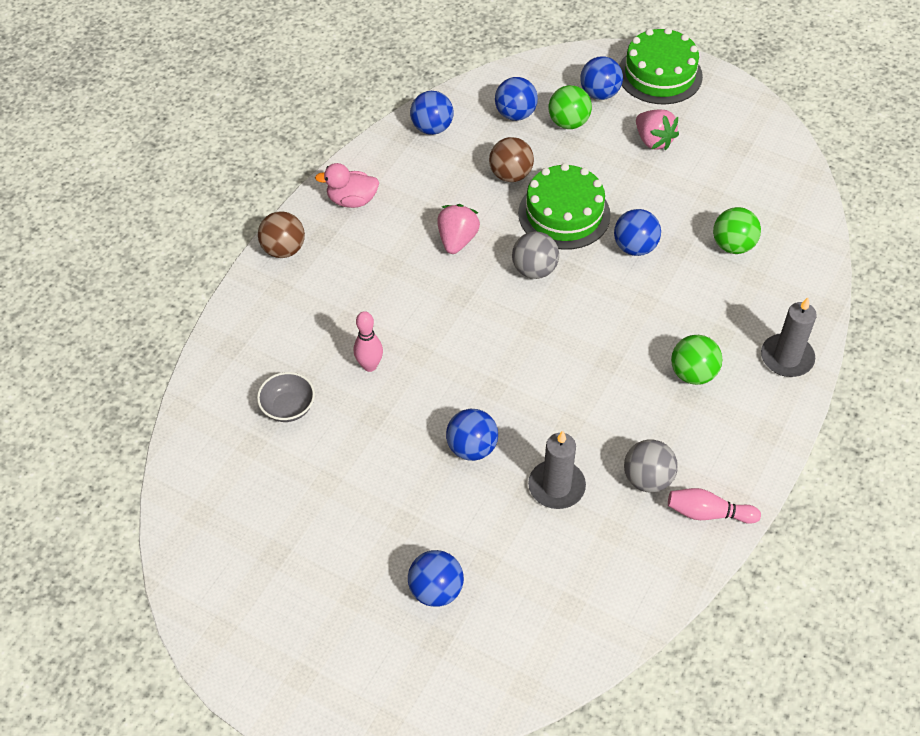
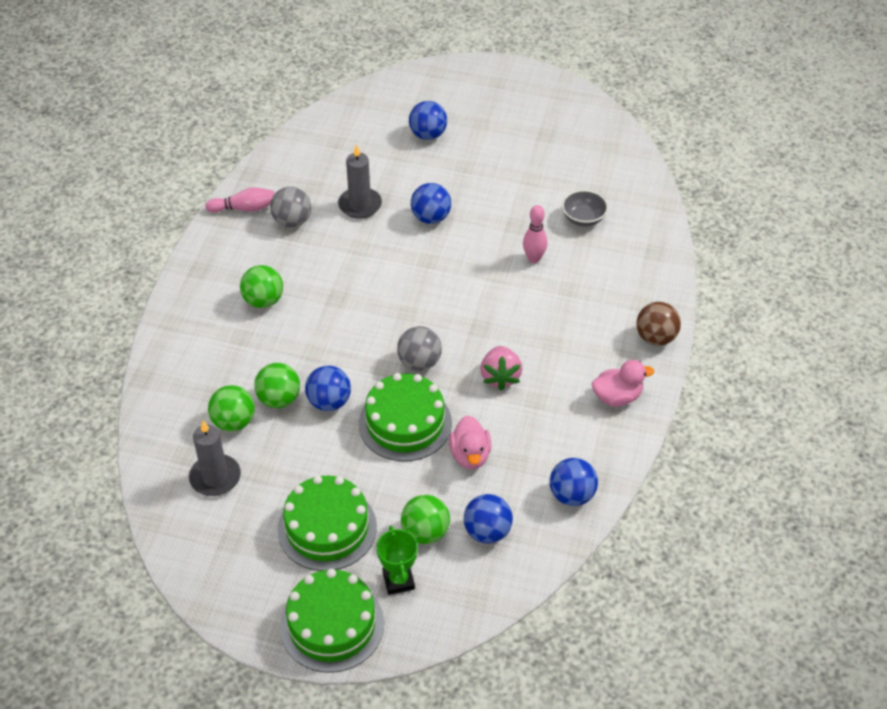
camera: 165 degrees right, 5 degrees down
(510, 175) = (470, 455): brown ball -> pink duck
(599, 94) = (398, 580): blue ball -> green trophy
(653, 141) = (327, 528): pink strawberry -> green cake
(685, 259) = (279, 399): none -> green ball
(787, 358) = (182, 328): grey candle -> grey candle (215, 477)

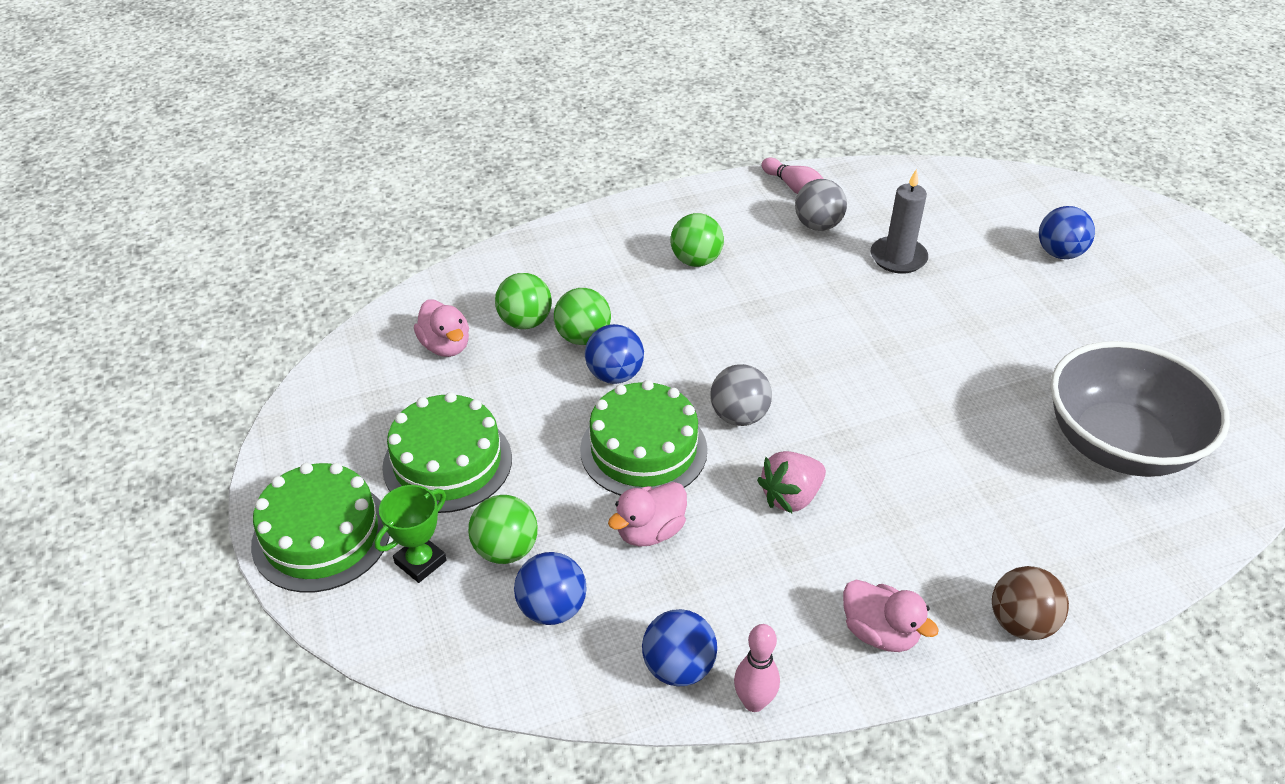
camera: 55 degrees right, 5 degrees down
(215, 477) = (446, 346): grey candle -> pink duck
(431, 218) = (949, 317): blue ball -> none
(534, 258) = (1000, 432): pink bowling pin -> pink bowling pin (754, 702)
(583, 218) = (1118, 444): grey bowl -> grey bowl, size x2.34

